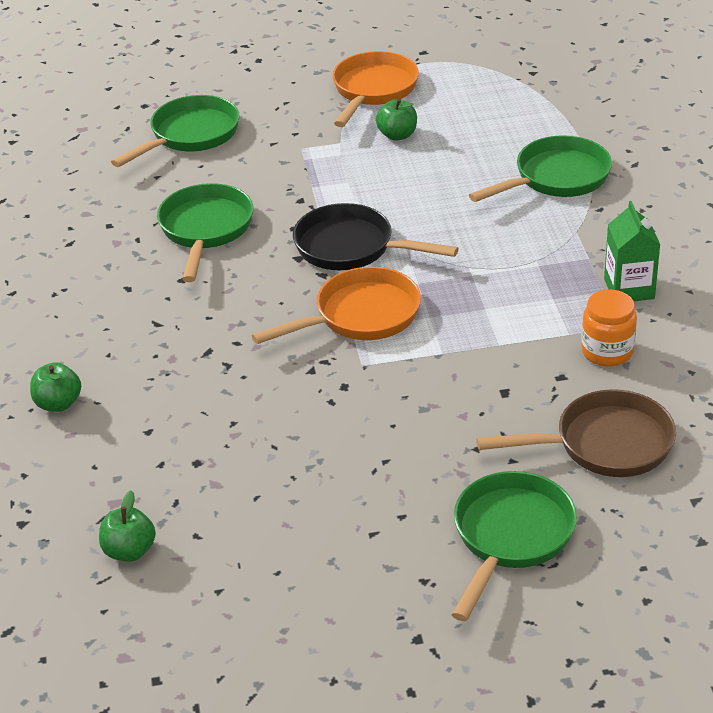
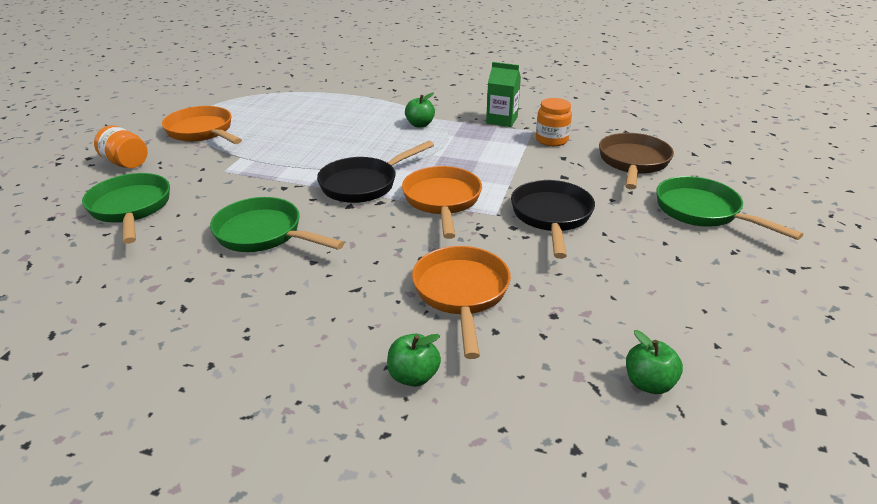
camera: 65 degrees left, 5 degrees down
(192, 390) = (461, 293): none -> orange pan
(267, 85) = (126, 163): none -> orange jar
(391, 409) = (551, 217): none -> black pan
(397, 135) = (264, 138): green apple -> green apple (420, 124)
(556, 178) = (378, 109): green pan -> none

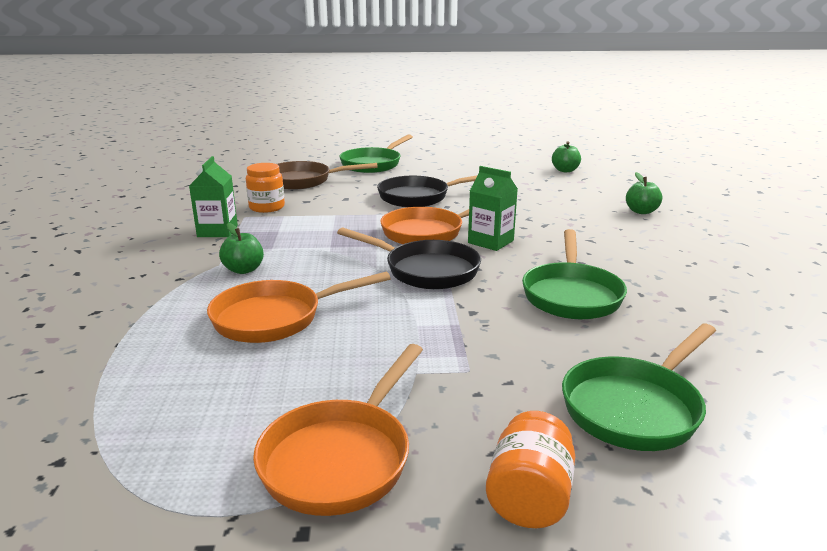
camera: 110 degrees left, 10 degrees down
(397, 227) = (490, 242): none -> green carton
(461, 293) = (549, 210): orange pan -> orange pan (275, 318)

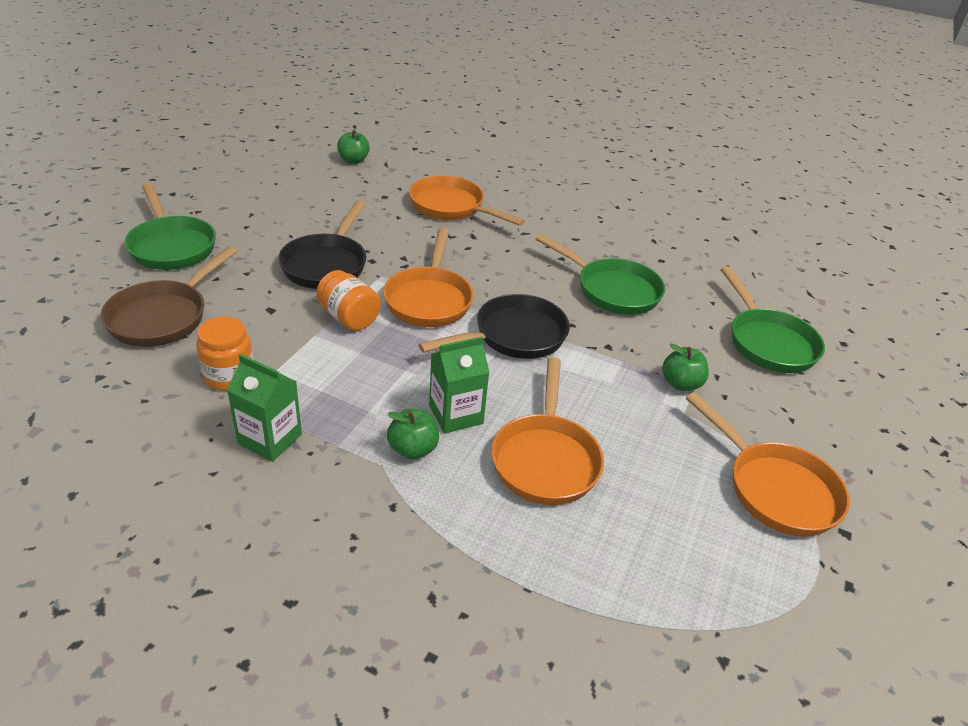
camera: 65 degrees left, 15 degrees up
(490, 242) = (483, 277): green carton -> green carton (456, 414)
(529, 497) = (837, 424): orange jar -> orange jar (349, 318)
(570, 209) = (451, 207): none -> orange pan
(641, 211) = (490, 183): green apple -> green apple (681, 383)

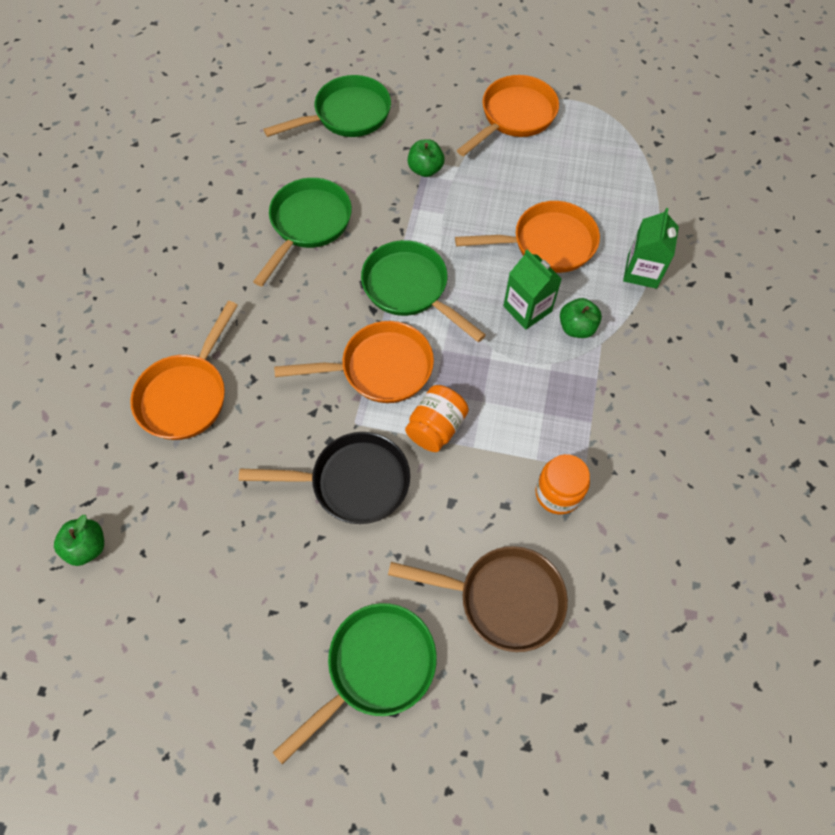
camera: 100 degrees left, 25 degrees up
(270, 439) = (613, 428): green carton -> green carton (642, 271)
(513, 336) = (410, 289): black pan -> green pan

